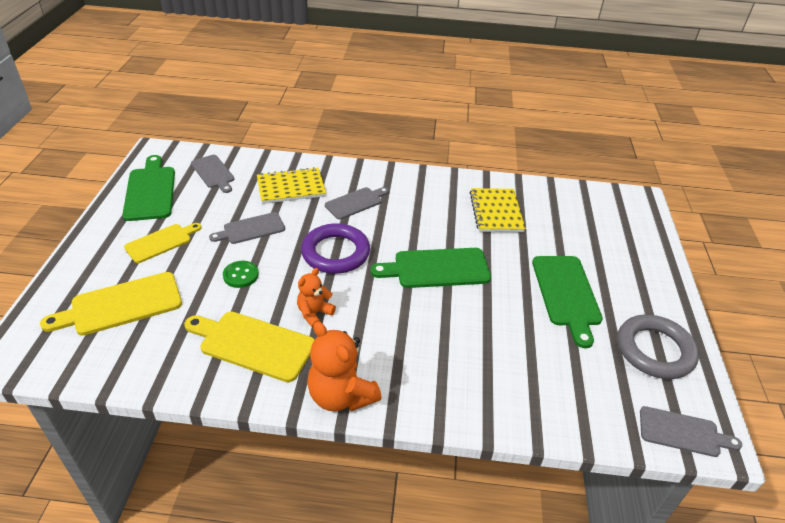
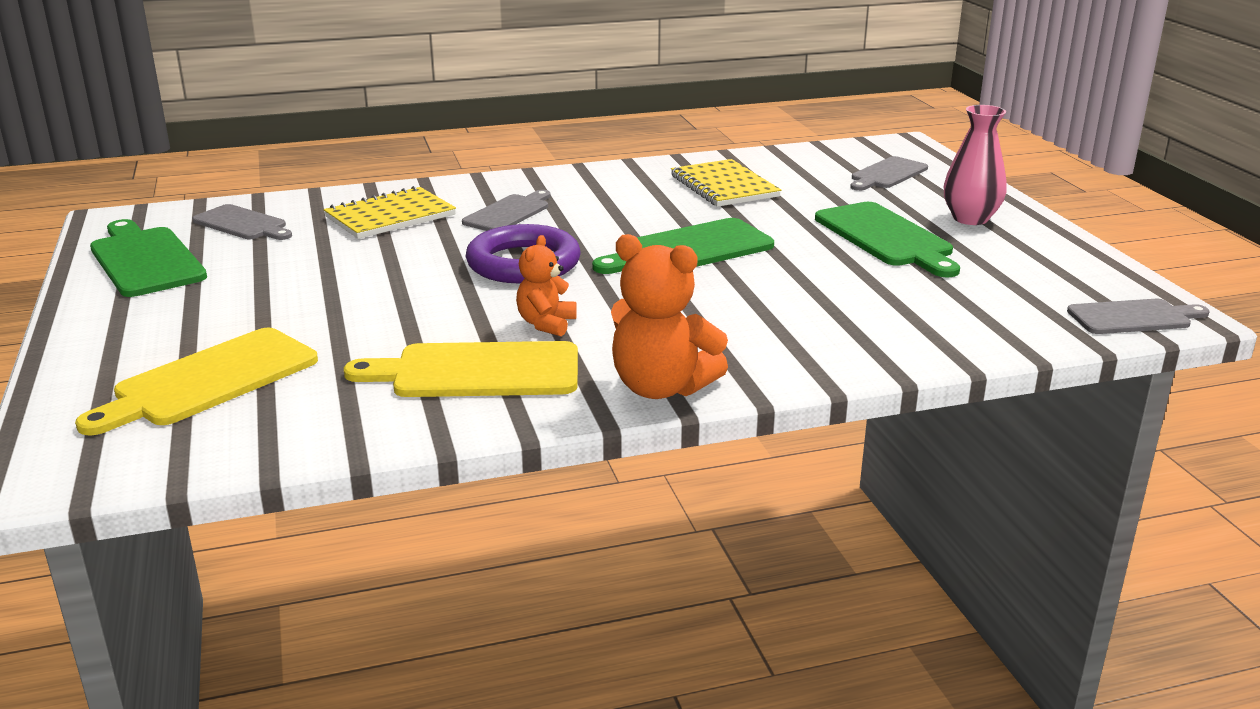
camera: 20 degrees left, 15 degrees down
(161, 242) = (218, 306): yellow cutting board -> none
(241, 275) = (390, 312): green button -> none
(251, 229) = (363, 266): grey cutting board -> grey cutting board (887, 174)
(635, 291) = (970, 218): none -> pink vase
(654, 350) = (1039, 261): grey ring -> none

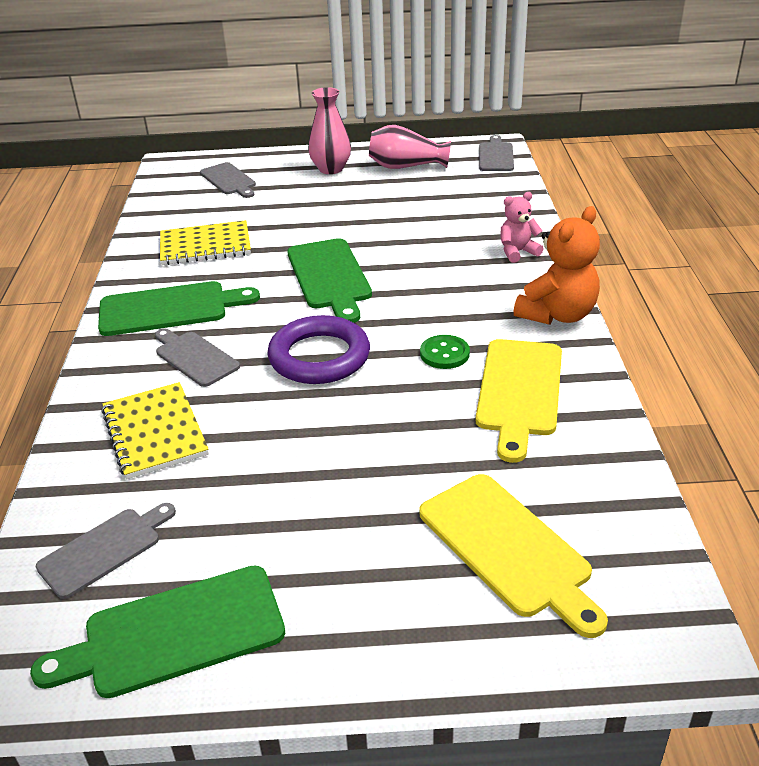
camera: 75 degrees left, 10 degrees up
(546, 324) = (444, 354): orange teddy bear -> green button
(820, 352) = (517, 252): none -> pink teddy bear
(886, 237) = (348, 201): green cutting board -> green cutting board (170, 308)
(1025, 260) = (406, 166): none -> pink vase

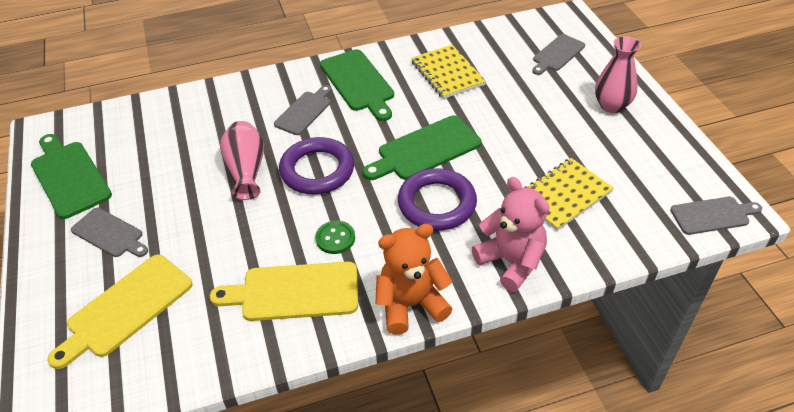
camera: 75 degrees right, 10 degrees up
(104, 549) = (128, 132): grey cutting board -> grey cutting board (110, 234)
(155, 432) = (226, 119): yellow notebook -> yellow notebook (563, 195)
(406, 166) = (646, 153): pink vase -> pink vase (246, 170)
(420, 281) = (437, 203): none -> purple ring
(517, 252) = (511, 262): pink teddy bear -> pink teddy bear, size x1.69
(557, 315) = (411, 304): orange teddy bear -> orange teddy bear turned 135 degrees clockwise

